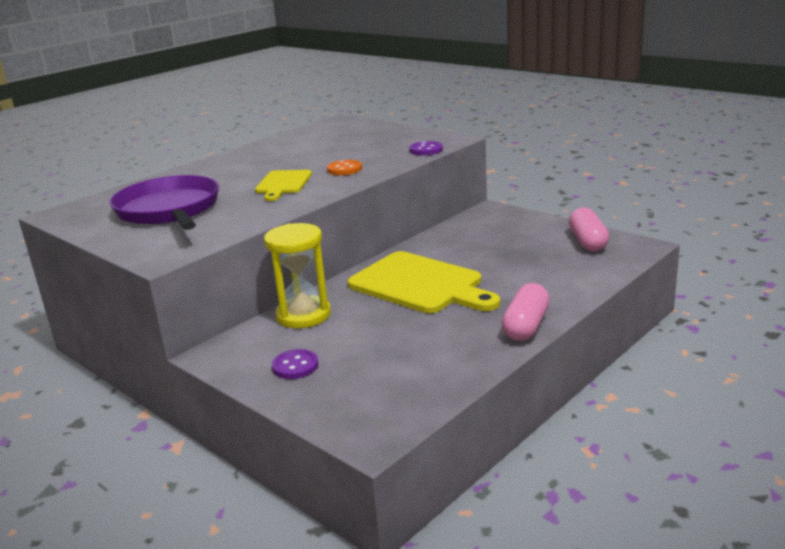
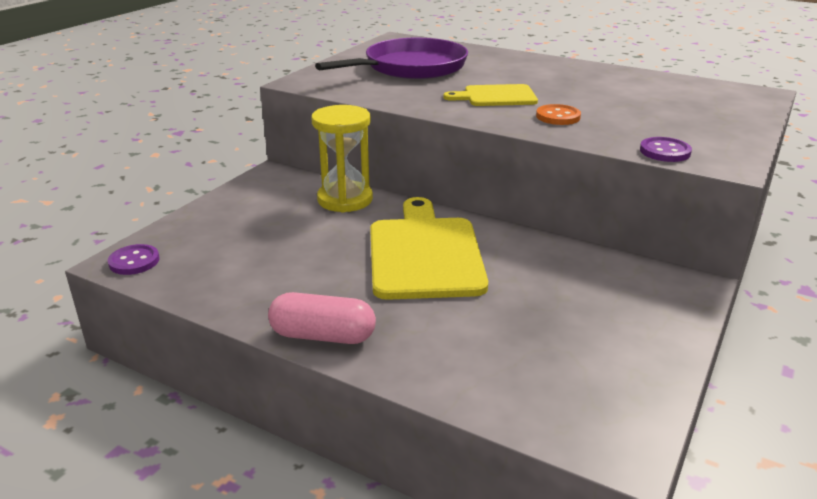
camera: 75 degrees right, 5 degrees up
(295, 366) = (248, 210): purple button -> purple button (134, 261)
(420, 284) = (424, 253): yellow cutting board -> yellow cutting board turned 150 degrees clockwise
(587, 242) = (613, 385): pink capsule -> none

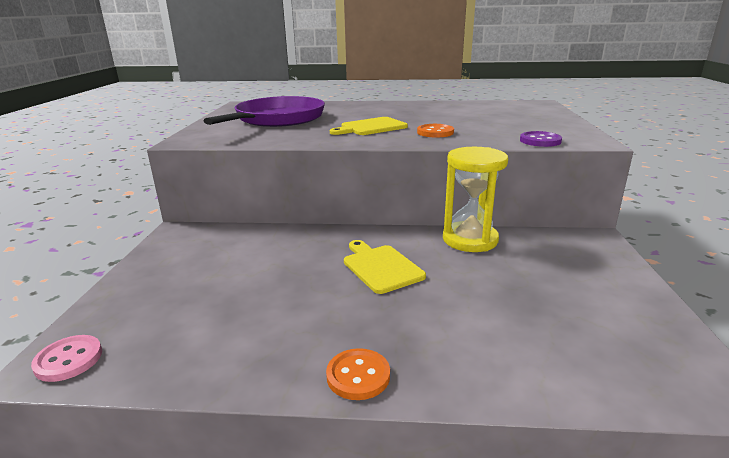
camera: 25 degrees left, 5 degrees down
(134, 261) = (68, 360): purple button -> pink button
(323, 336) = (358, 376): pink capsule -> orange button
(345, 199) = (268, 239): yellow hourglass -> yellow hourglass (470, 239)
(424, 253) = (381, 267): yellow cutting board -> yellow cutting board, size x0.56

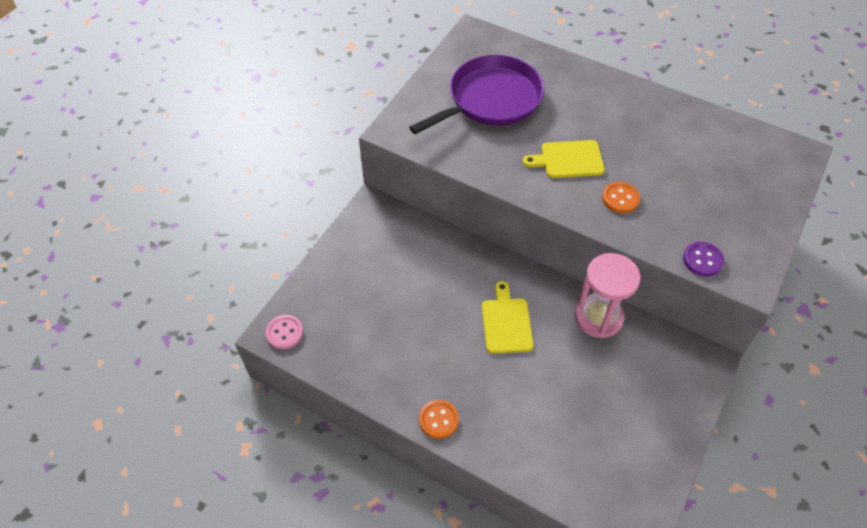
camera: 25 degrees right, 30 degrees up
(470, 239) = (598, 317): yellow hourglass -> pink hourglass

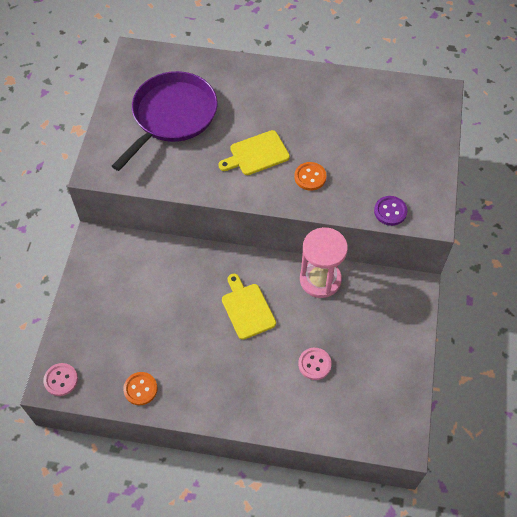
camera: 20 degrees left, 5 degrees up
(438, 420) = (219, 410): orange button -> orange button (140, 389)
(562, 406) = (314, 364): none -> pink button

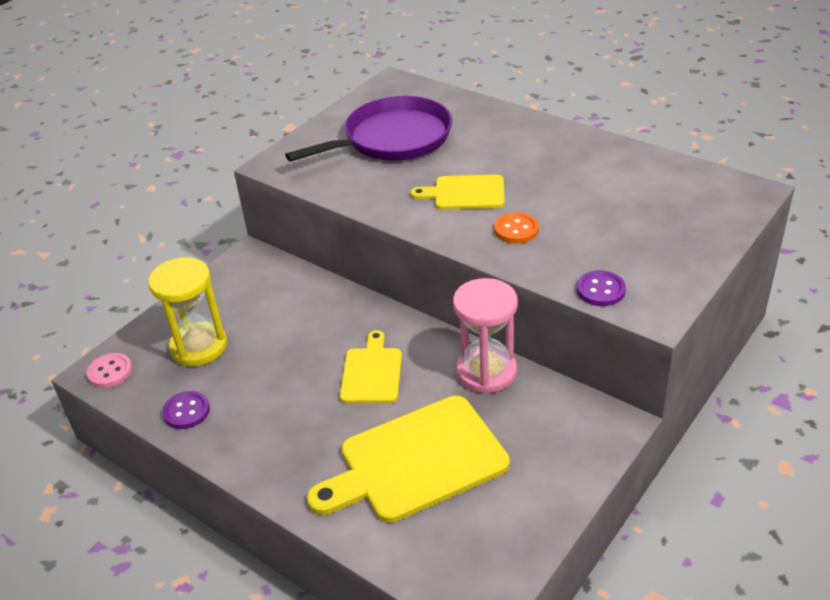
camera: 30 degrees right, 20 degrees down
(112, 334) = (199, 347): none -> yellow hourglass
(140, 389) = (186, 411): orange button -> purple button
(314, 364) = (416, 461): pink button -> yellow cutting board

